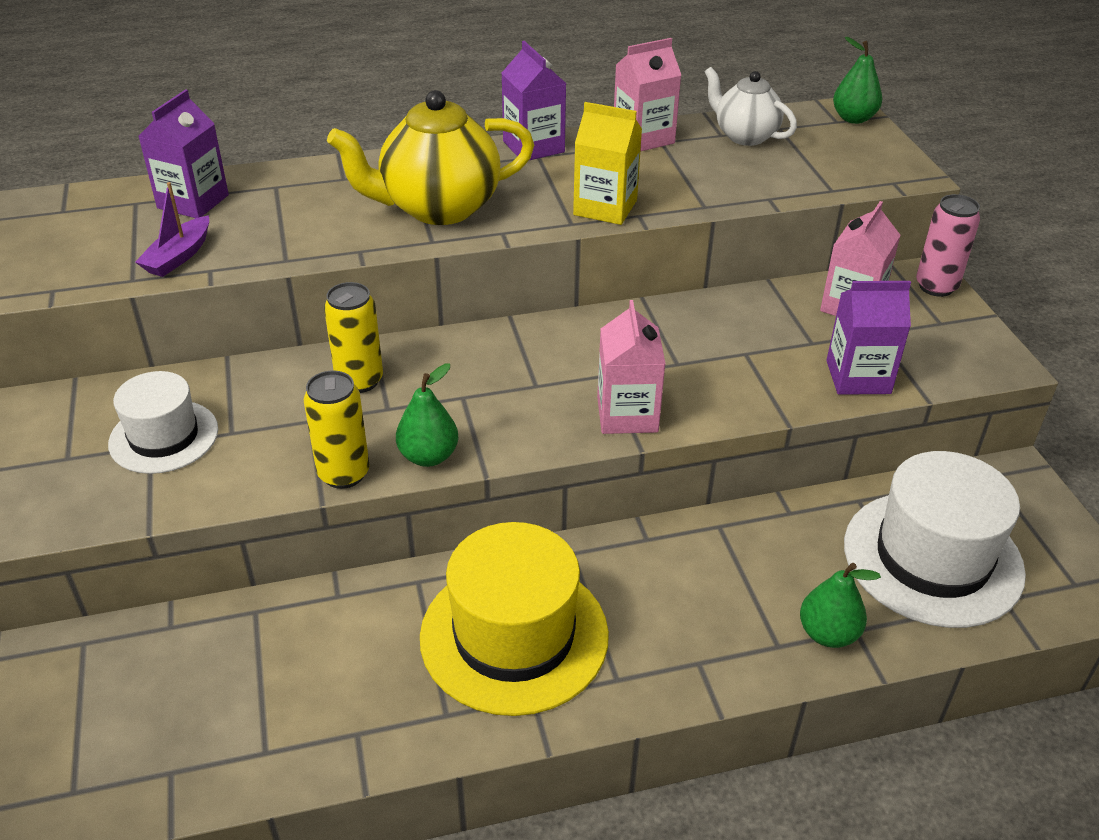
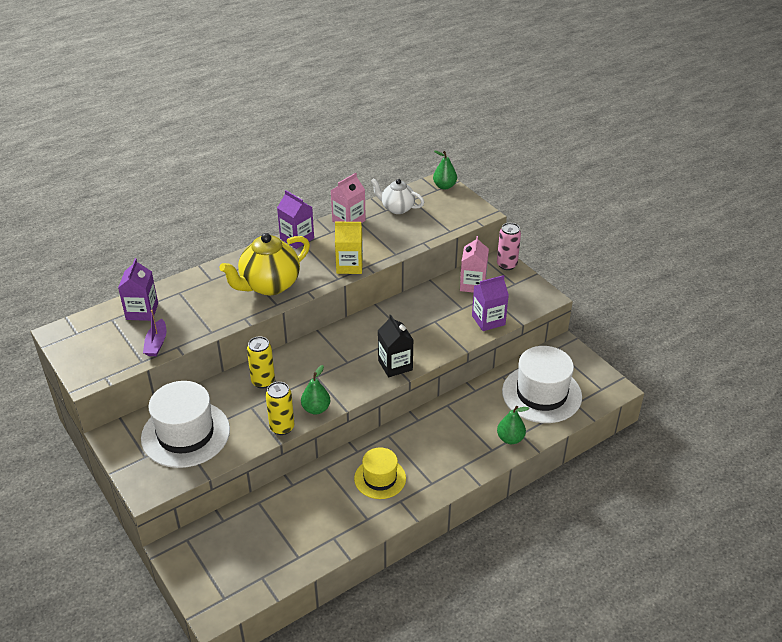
camera: 20 degrees left, 0 degrees up
(164, 436) = (185, 434): white hat -> white hat, size x1.67
(514, 635) = (380, 478): yellow hat -> yellow hat, size x0.60
(627, 414) = (395, 365): pink carton -> black carton

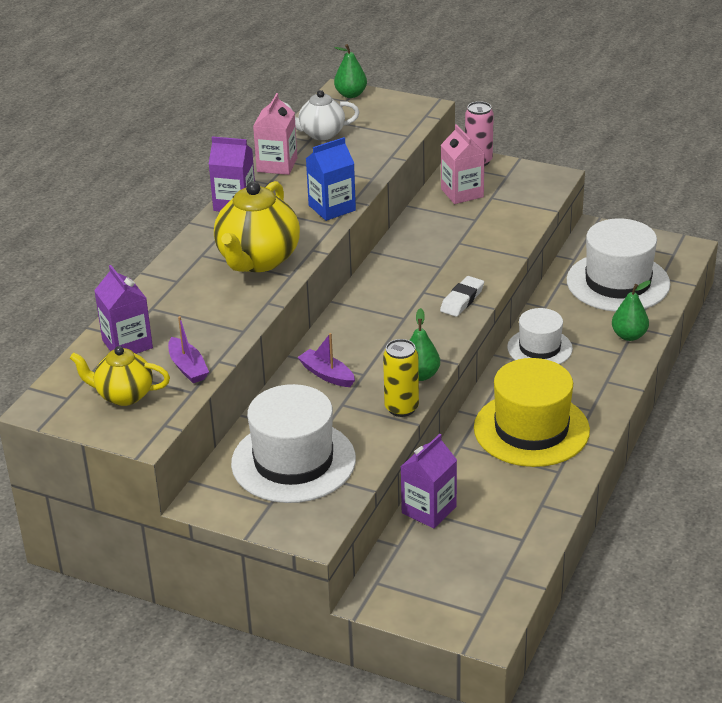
camera: 30 degrees left, 5 degrees down
(105, 346) = (124, 395): none -> yellow teapot
(263, 381) = (327, 375): yellow can -> purple boat
(349, 266) = (332, 208): yellow carton -> blue carton
(380, 478) = (531, 429): yellow hat -> yellow hat, size x1.67
(395, 365) = (462, 300): black carton -> white eraser
(442, 420) = (539, 348): none -> white hat
(488, 320) = (516, 220): purple carton -> purple carton (429, 510)

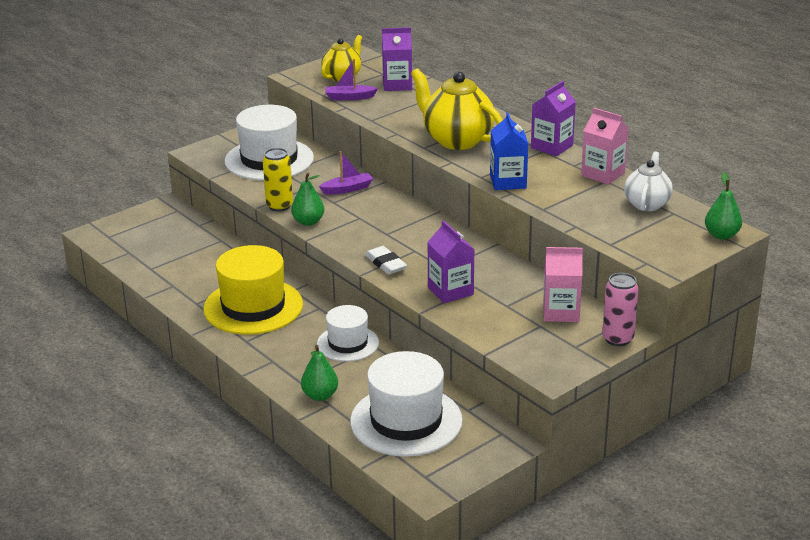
camera: 115 degrees right, 5 degrees down
(429, 510) = (218, 243): purple carton -> purple carton (450, 291)

